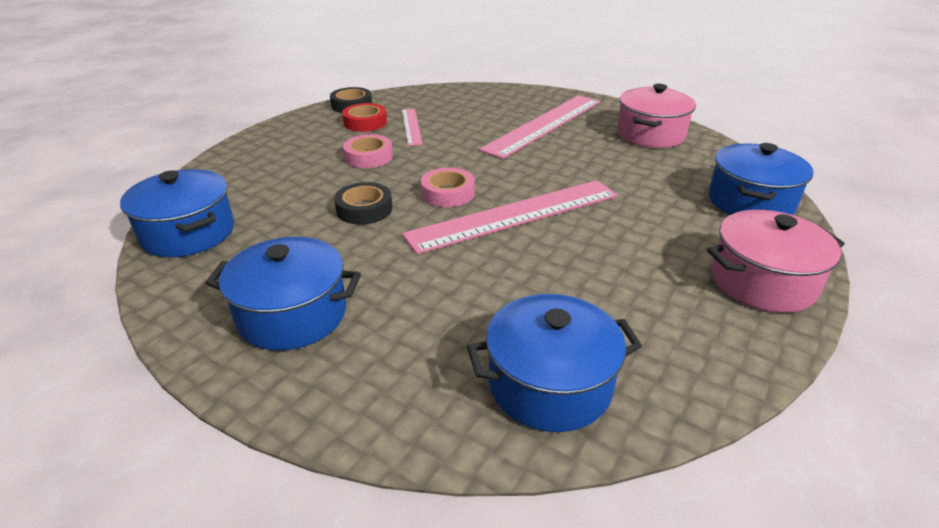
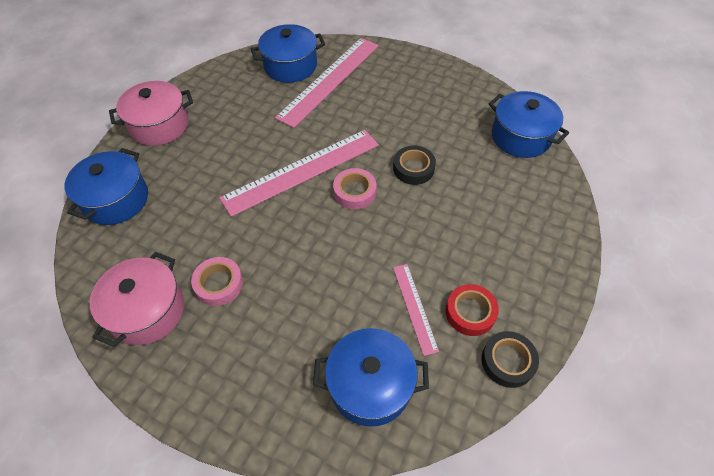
camera: 175 degrees right, 20 degrees up
(292, 315) = (419, 88): blue pot -> blue pot (370, 385)
(368, 157) = (438, 240): pink tape -> pink tape (219, 284)
(544, 125) = (262, 325): pink ruler -> pink ruler (329, 80)

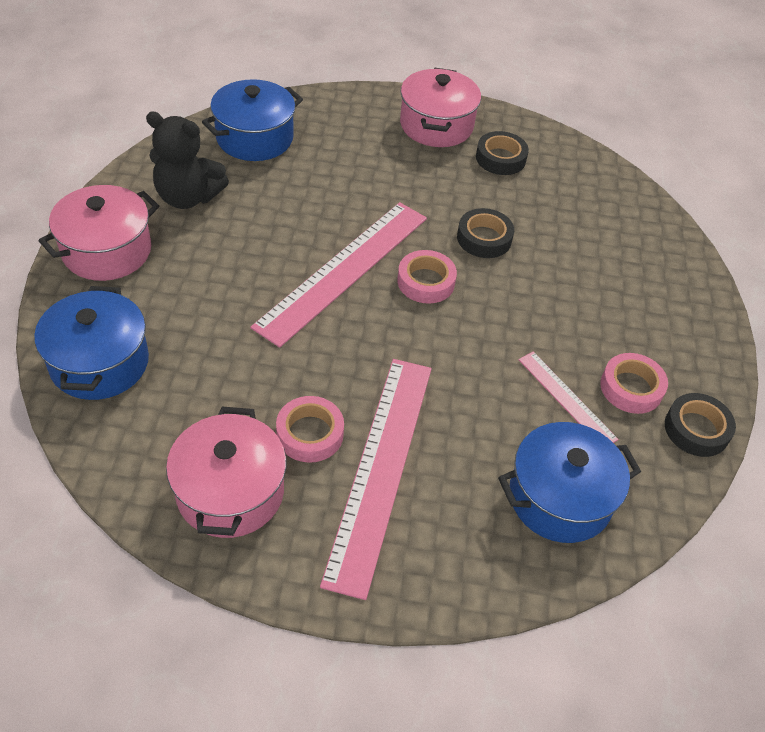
camera: 25 degrees left, 5 degrees down
(227, 99) = (188, 197): none -> black teddy bear
(329, 80) = (319, 148): pink ruler -> pink ruler (380, 468)
(420, 78) = (436, 125): none -> pink pot
(456, 110) = (500, 158): none -> black tape
(470, 312) = (631, 388): red tape -> pink tape
(521, 137) = (591, 176): blue pot -> none

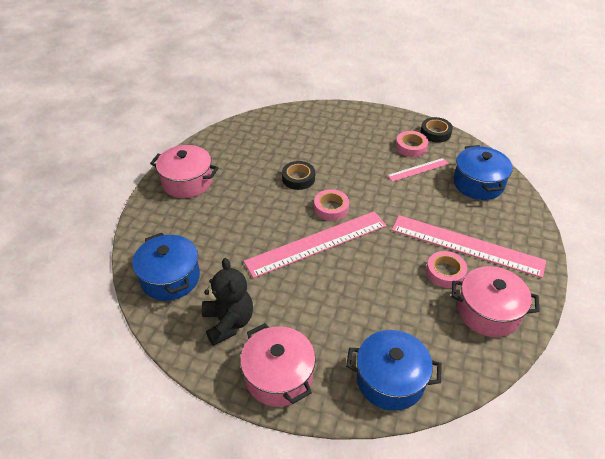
camera: 75 degrees left, 5 degrees down
(188, 197) = (228, 322): black teddy bear -> black teddy bear turned 45 degrees counterclockwise
(344, 270) = (317, 243): pink ruler -> pink ruler turned 75 degrees counterclockwise
(500, 158) = (228, 159): black tape -> none

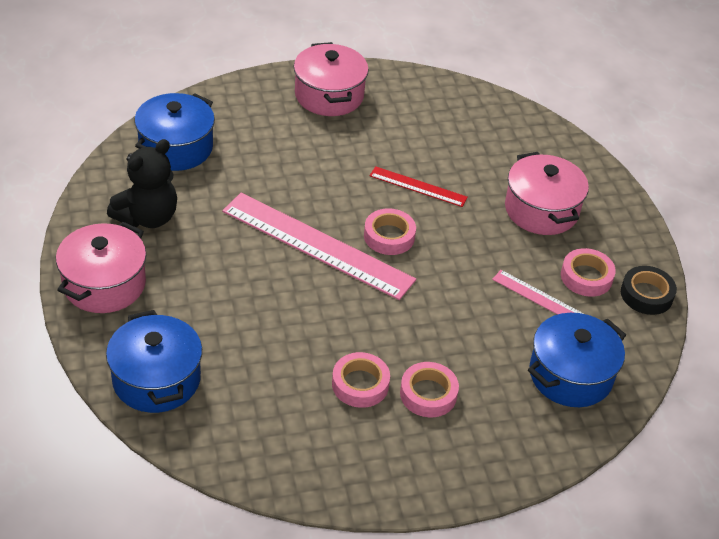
camera: 55 degrees right, 0 degrees up
(298, 178) = (418, 186): black tape -> red ruler
(466, 245) = (428, 394): pink ruler -> pink tape
(488, 312) = (322, 447): pink pot -> pink pot (541, 210)

